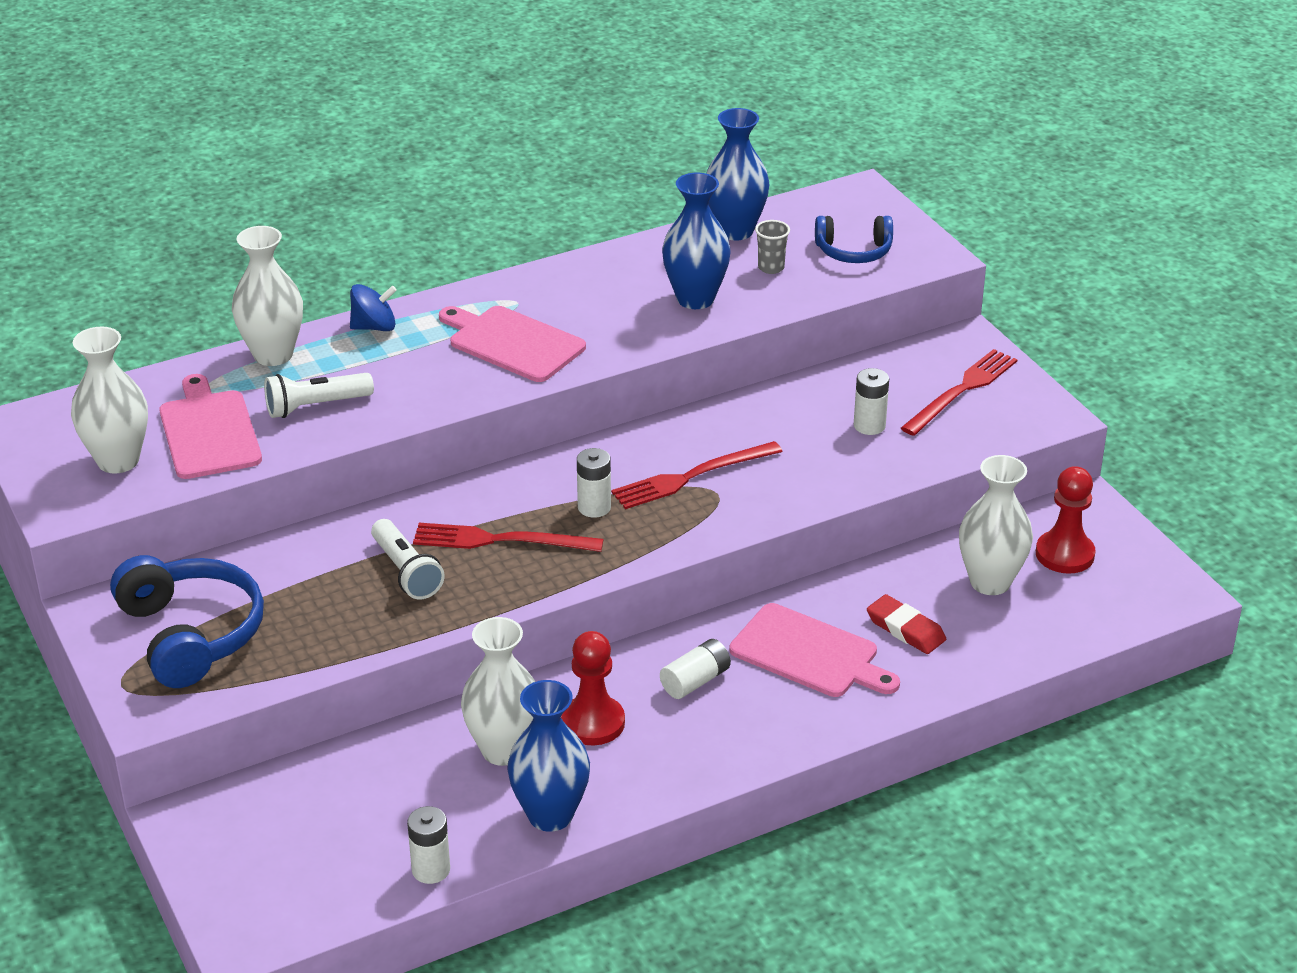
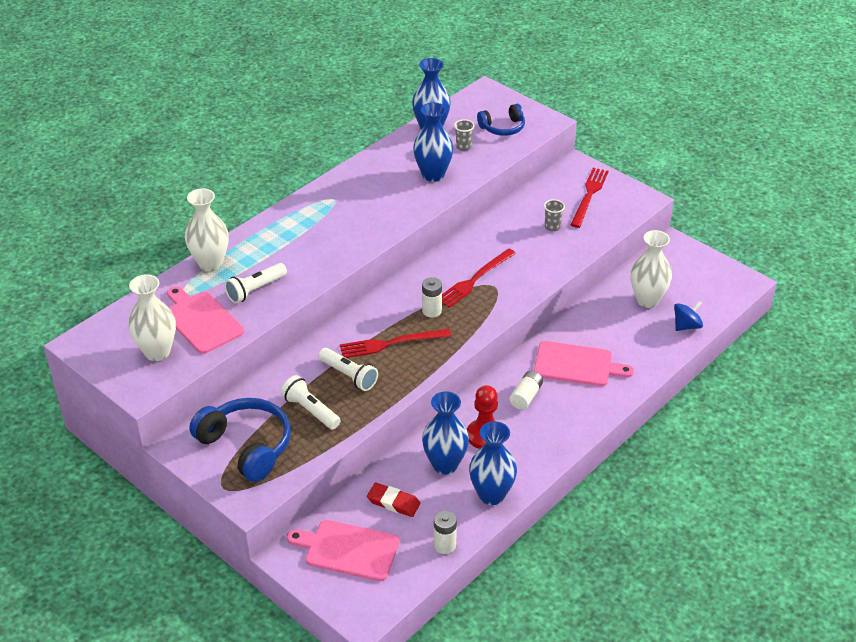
camera: 20 degrees left, 5 degrees up
(317, 608) = (310, 410): none -> white flashlight
(374, 327) = (260, 232): blue spinning top -> blue spinning top (686, 326)
(503, 750) = (445, 464): white vase -> blue vase
(513, 343) = (346, 224): pink cutting board -> pink cutting board (348, 550)
(869, 425) = (552, 227): white battery -> grey cup
(905, 629) = (618, 338): red eraser -> red eraser (393, 502)
(1064, 554) = (676, 275): red pawn -> none

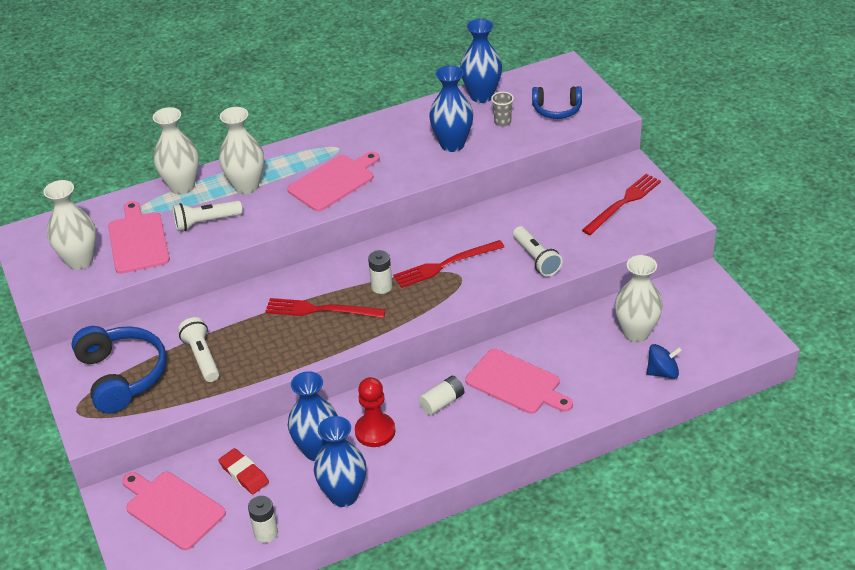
camera: 25 degrees right, 0 degrees up
(271, 250) = (246, 186): none -> white vase
(349, 229) = (334, 182): none -> pink cutting board
(349, 376) = (259, 332): white flashlight -> white flashlight (536, 259)
(552, 227) = (562, 228): grey cup -> none

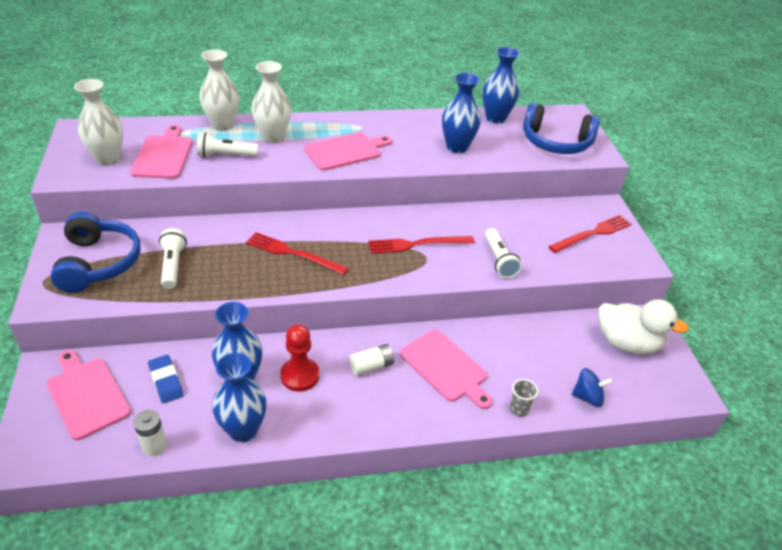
camera: 10 degrees right, 0 degrees up
(244, 474) = (166, 381): red eraser -> blue eraser
(381, 286) = (354, 248): white battery -> none
(502, 122) = (506, 141): grey cup -> grey cup (519, 409)
(557, 109) = (556, 142): blue headphones -> blue headphones, size x1.66
(636, 333) = (572, 352): white vase -> none
(687, 309) = (627, 343): none -> white duck

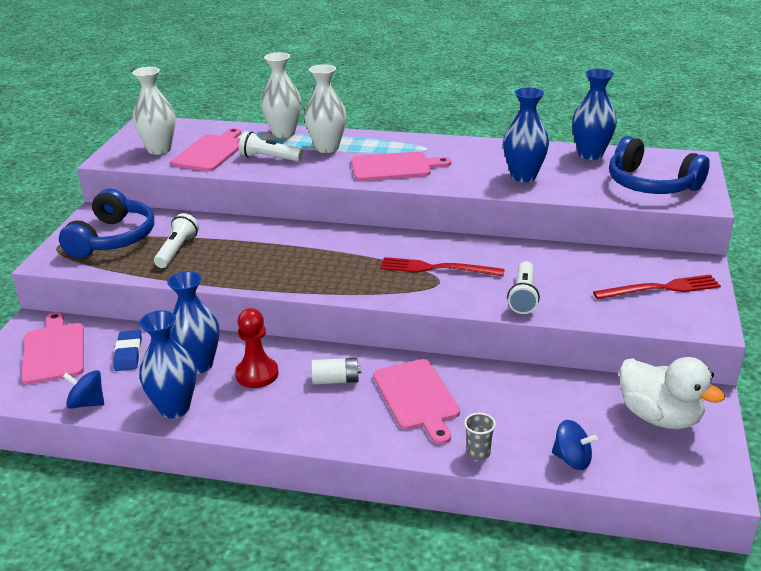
camera: 25 degrees right, 10 degrees down
(154, 446) = (87, 403): white battery -> blue spinning top
(293, 253) = (298, 257): red fork -> none

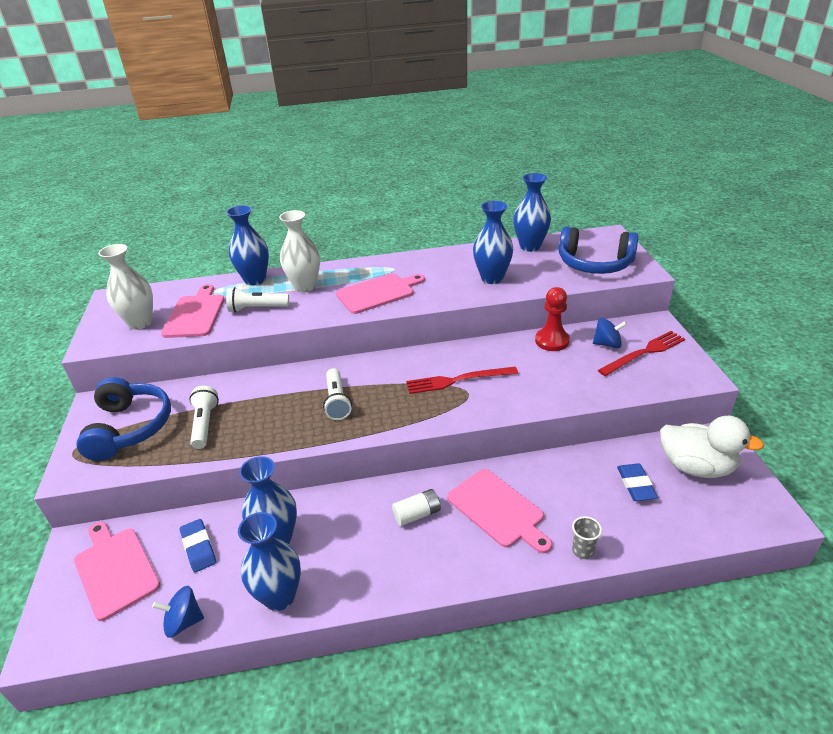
camera: 20 degrees left, 5 degrees up
(257, 374) = (340, 531): red pawn -> red pawn (552, 341)
(283, 133) = (255, 280): white vase -> blue vase
(523, 296) = (546, 389): white flashlight -> white flashlight (337, 401)
(572, 459) = (659, 531): blue spinning top -> blue spinning top (607, 344)
(578, 415) = (636, 485): none -> blue eraser

